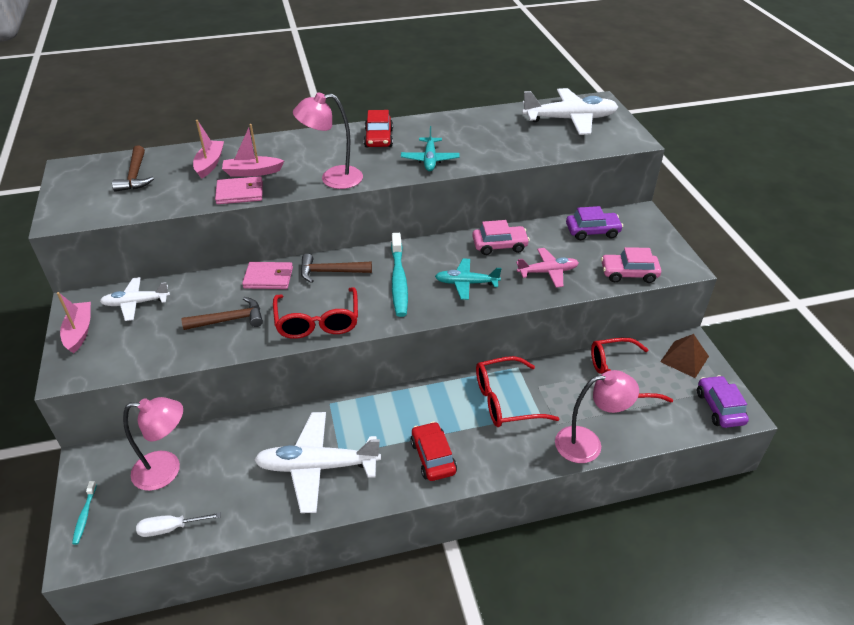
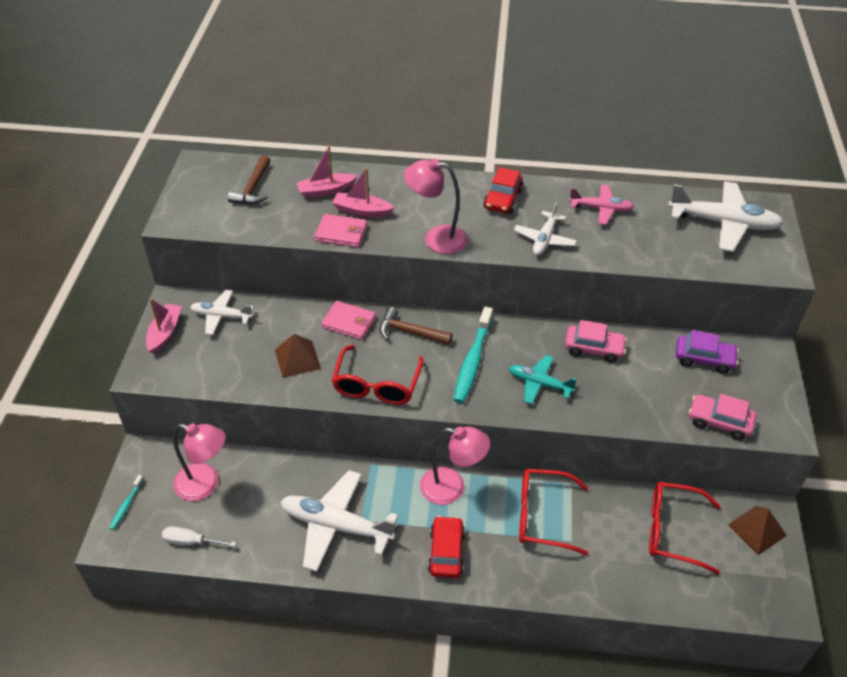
camera: 20 degrees right, 5 degrees up
(210, 164) = (325, 190): pink boat -> pink boat turned 135 degrees counterclockwise
(229, 320) = (297, 359): brown hammer -> brown pyramid
(430, 160) = (544, 239): turquoise plane -> white plane
(548, 272) = (631, 394): pink plane -> pink plane (601, 209)
(588, 443) = (606, 589): pink lamp -> pink lamp (452, 488)
(719, 407) = (768, 597): purple car -> none

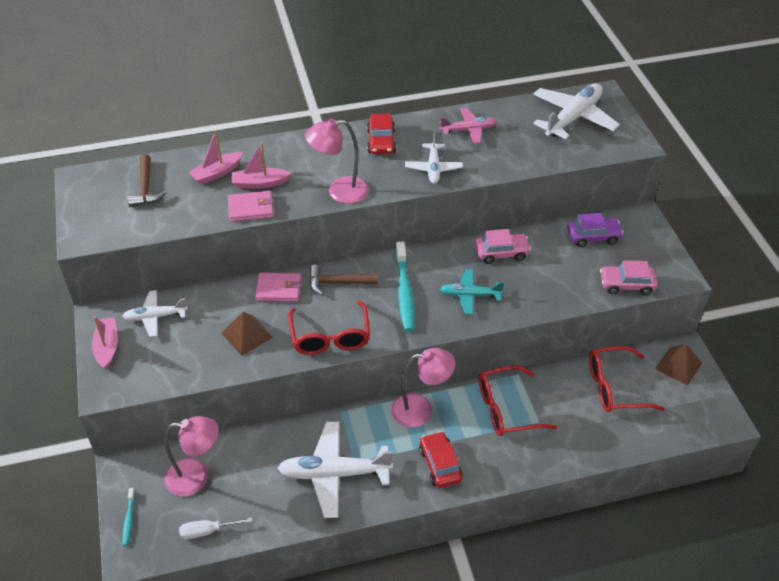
camera: 20 degrees left, 0 degrees up
(723, 223) = (573, 118): white plane -> white plane turned 45 degrees counterclockwise

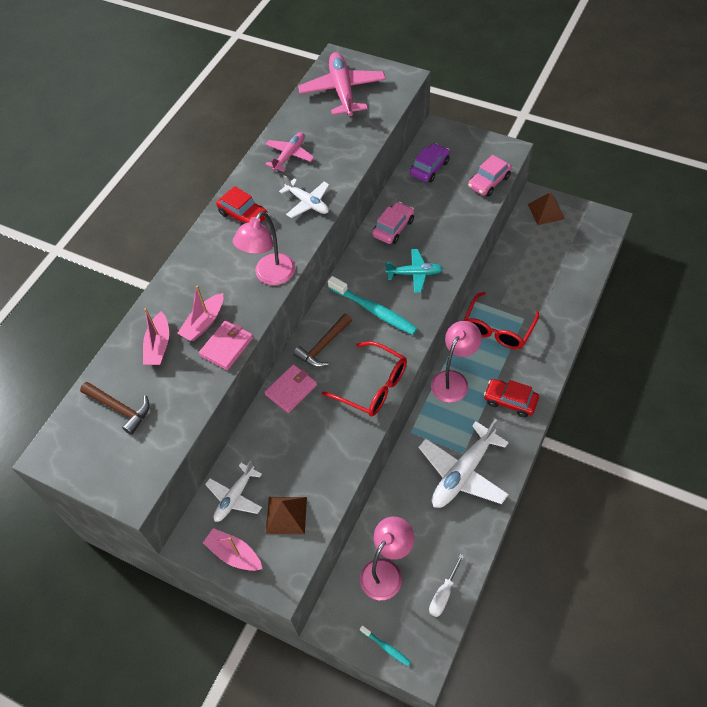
camera: 45 degrees left, 10 degrees up
(247, 335) = (318, 441): brown pyramid -> brown pyramid (286, 515)
(469, 295) = (415, 274): turquoise plane -> turquoise plane turned 135 degrees counterclockwise
(573, 118) = (342, 91): white plane -> pink plane
(615, 387) = (533, 256): red glasses -> none

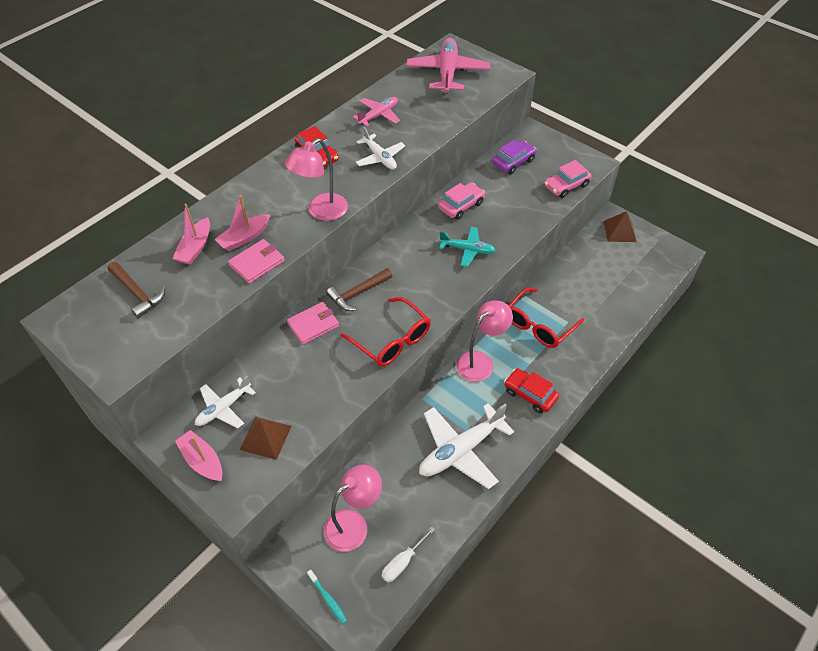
camera: 10 degrees right, 5 degrees down
(374, 310) = (417, 273): turquoise toothbrush -> none

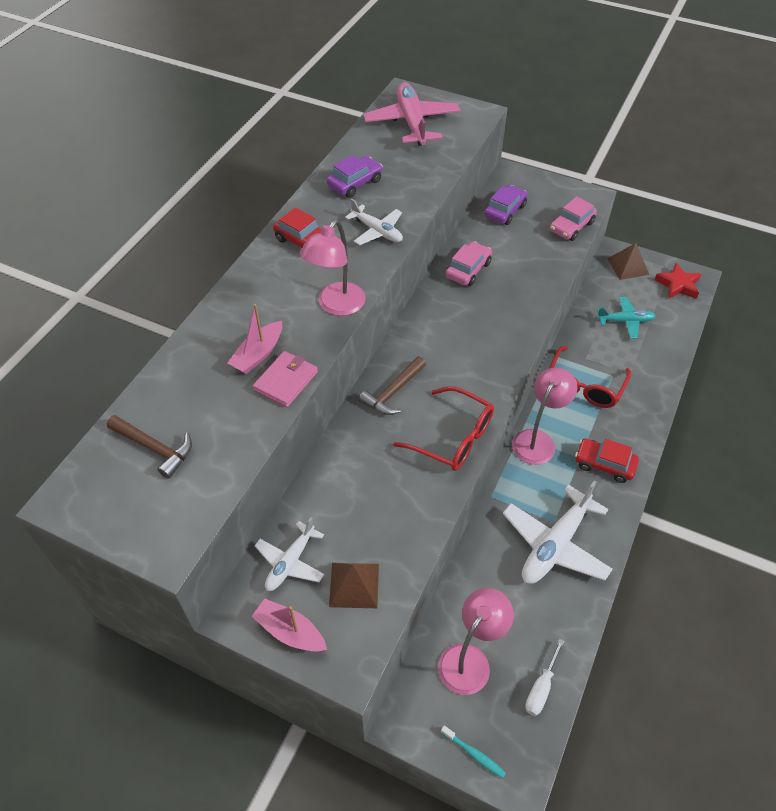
camera: 15 degrees left, 0 degrees up
(195, 248) = (203, 378): pink boat -> none
(313, 325) = (356, 439): pink wallet -> none
(378, 115) = (355, 183): pink plane -> purple car
(467, 250) = (495, 318): turquoise plane -> turquoise plane (625, 321)
(659, 256) = (678, 285): none -> red star

